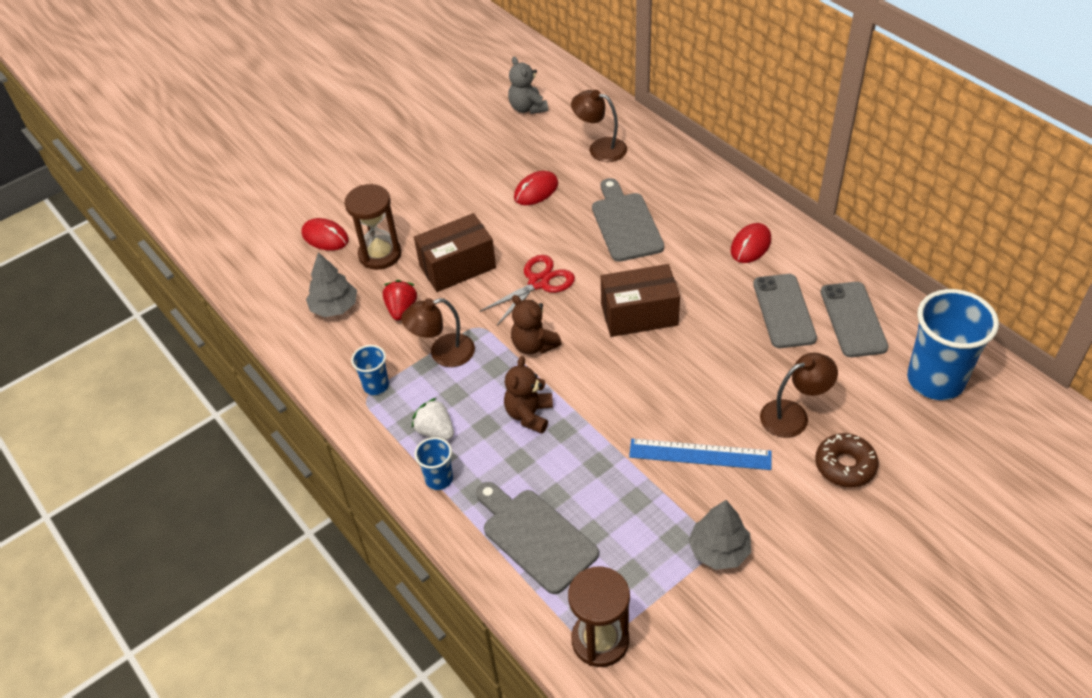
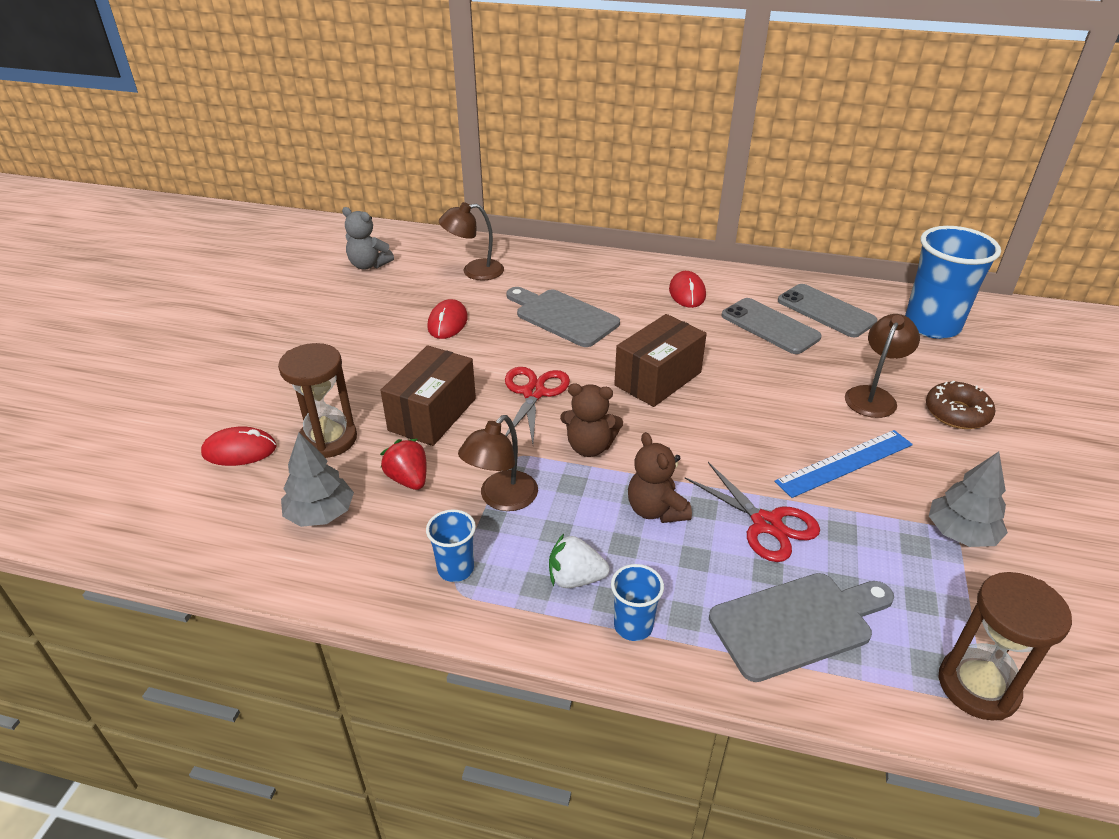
camera: 40 degrees left, 10 degrees down
(535, 537) = (797, 623): grey cutting board -> grey cutting board turned 150 degrees clockwise
(590, 465) = (766, 524): none -> red scissors

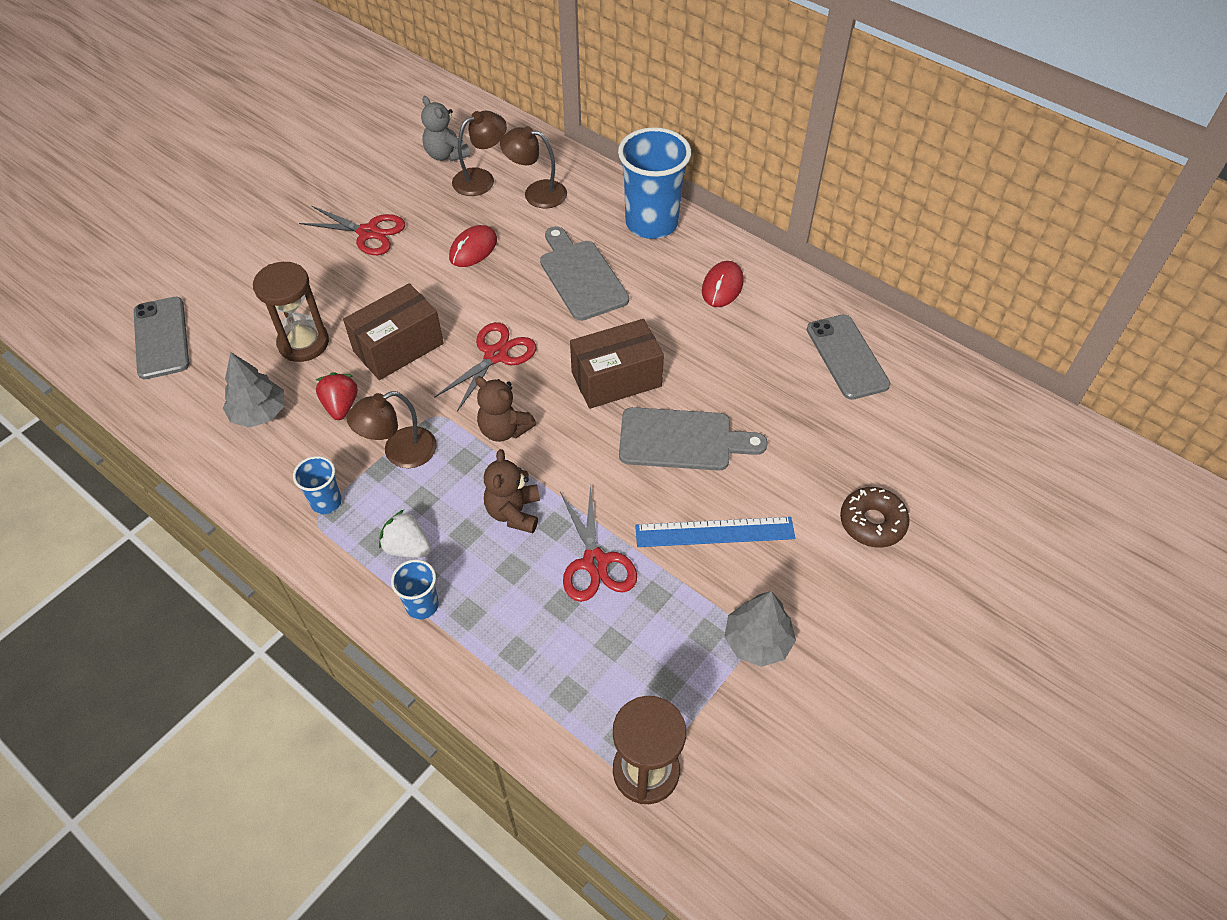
camera: 25 degrees right, 15 degrees up
(239, 450) = (233, 329): red mouse -> none
(334, 336) = (368, 233): none -> red scissors
(770, 326) = (772, 356): grey phone -> grey phone (161, 338)
(797, 623) = (548, 658): grey cutting board -> grey cutting board (682, 440)
(873, 396) = (806, 473): brown lamp -> brown lamp (481, 179)
(932, 325) = (945, 413): blue cup -> blue cup (651, 223)

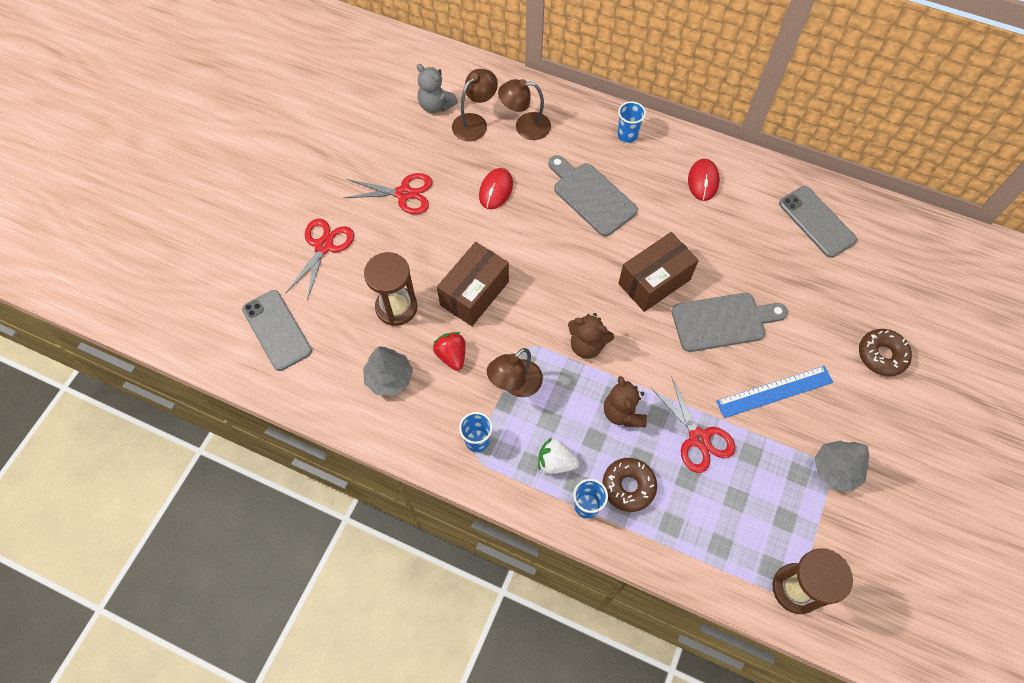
camera: 15 degrees left, 10 degrees up
(483, 596) = (628, 486): none -> brown donut
(496, 355) = (554, 282): red scissors -> red scissors (324, 246)
(651, 223) = (627, 135): blue cup -> blue cup, size x0.48

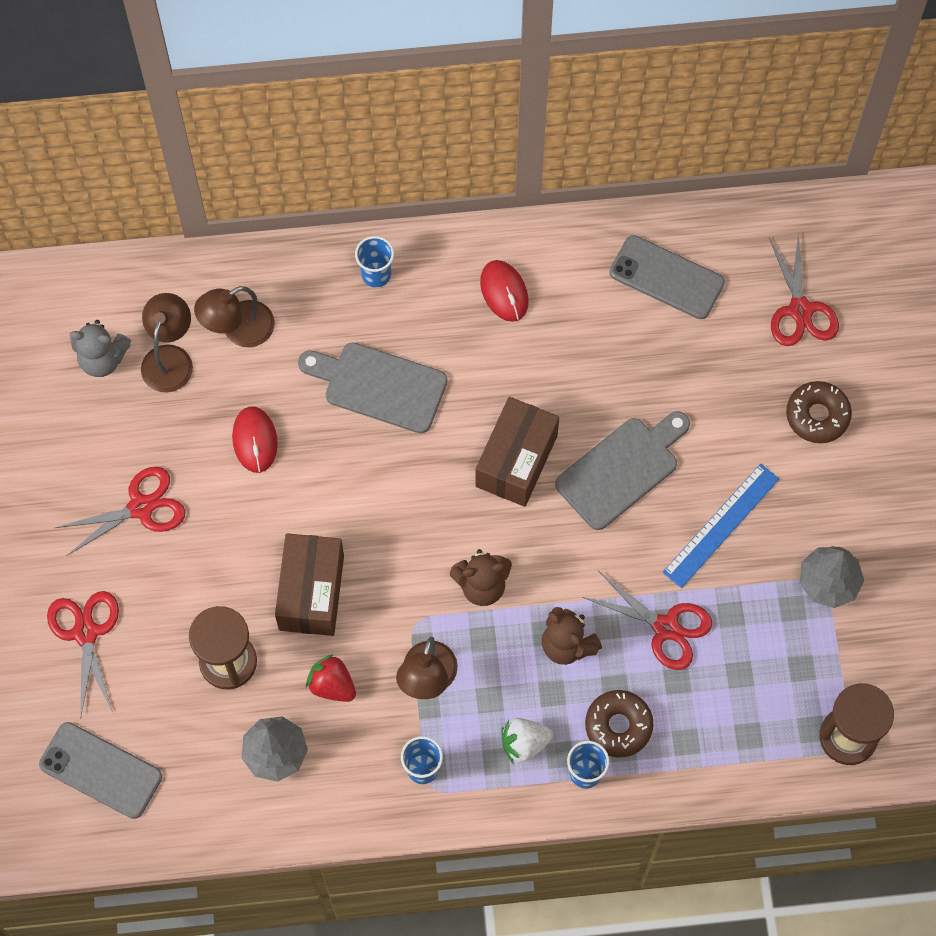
camera: 30 degrees left, 5 degrees up
(901, 283) = (800, 310): none -> red scissors

